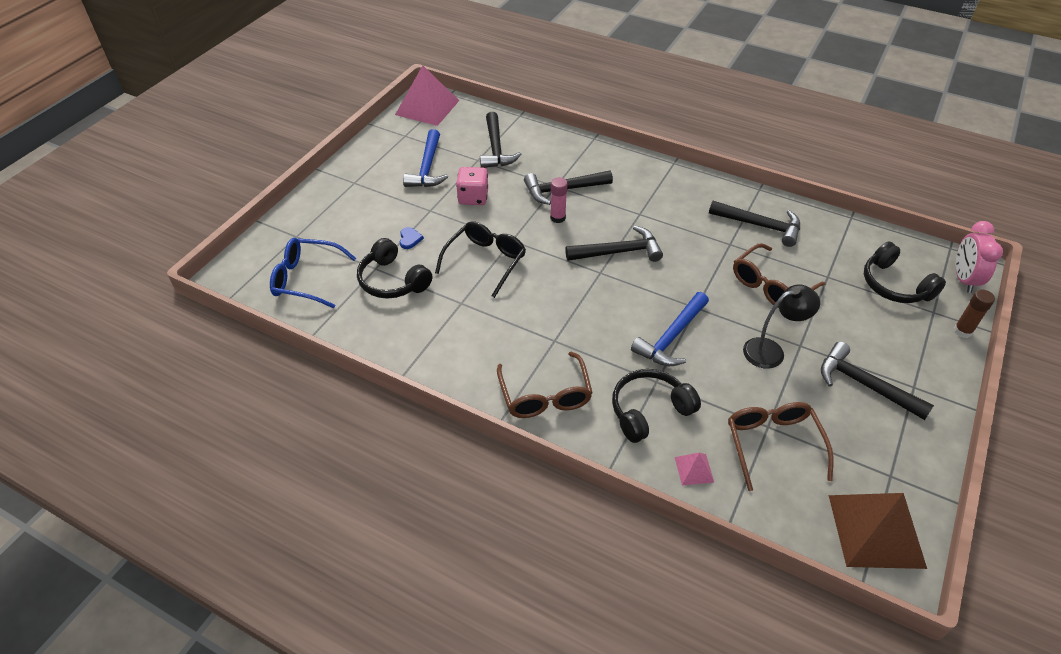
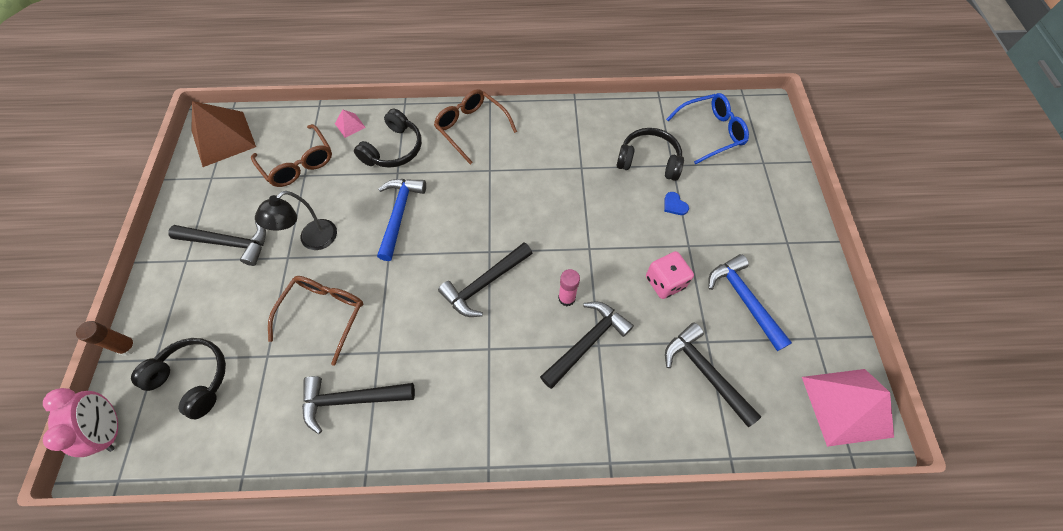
camera: 150 degrees right, 15 degrees up
(485, 262) = (593, 213): black glasses -> none

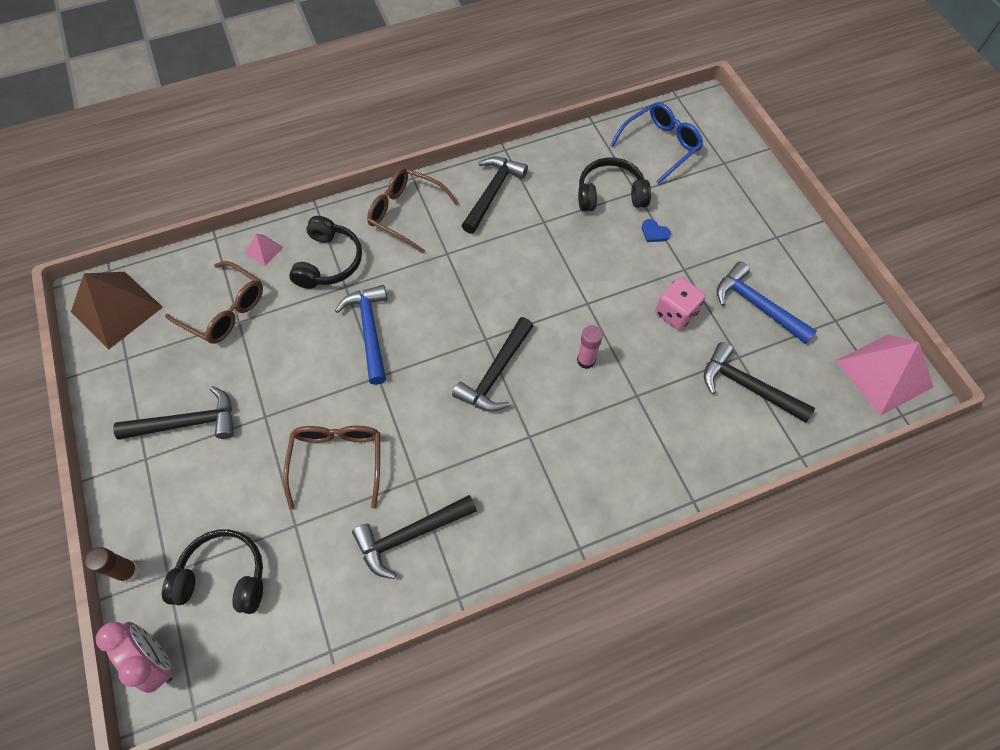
camera: 20 degrees left, 0 degrees up
(312, 240) = (284, 389): black lamp -> none
(587, 342) = (624, 396): black hammer -> black hammer (492, 193)

